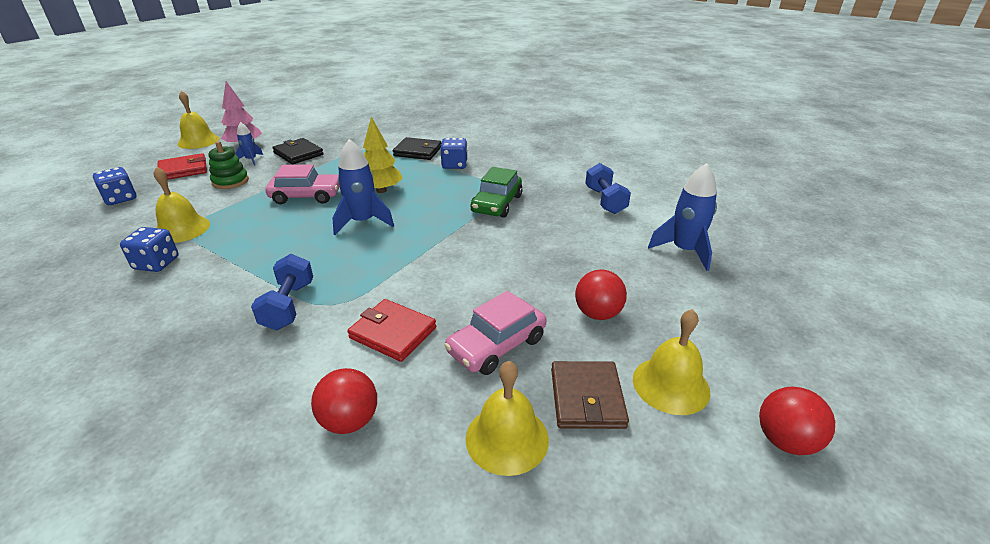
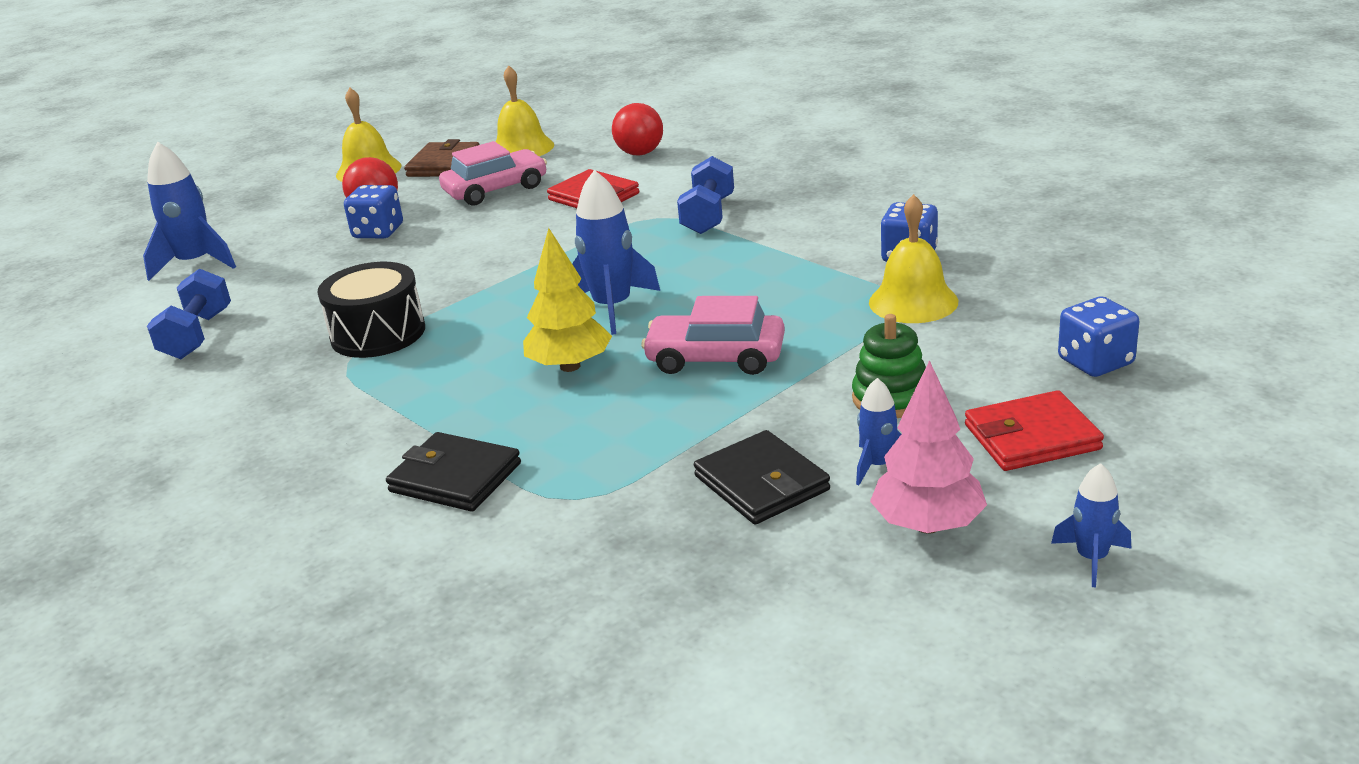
camera: 165 degrees left, 5 degrees down
(198, 141) = (1091, 558): yellow bell -> blue rocket
(454, 165) = (394, 428): blue dice -> blue dice (378, 232)
(497, 204) = (378, 333): green car -> black drum
(785, 440) = (325, 149): red ball -> none

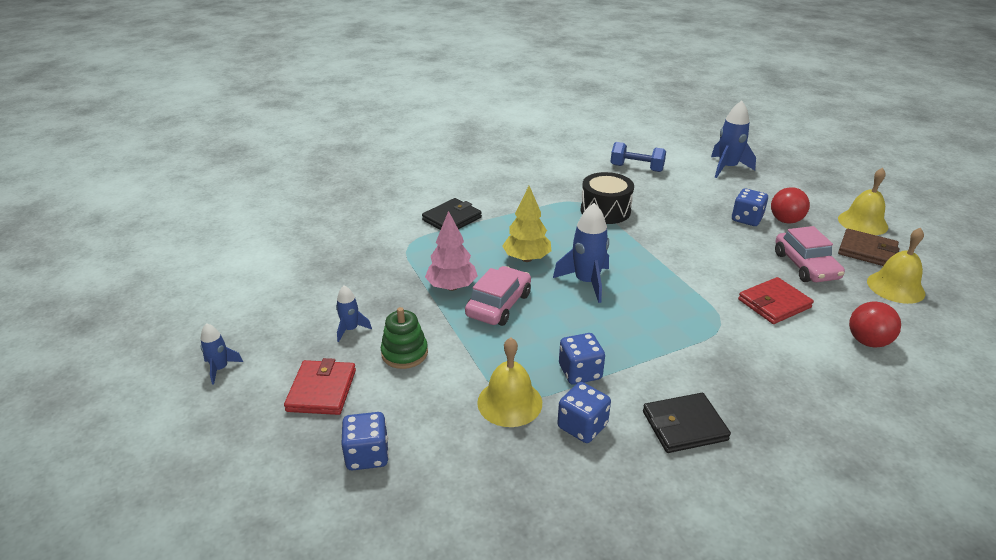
camera: 105 degrees right, 5 degrees up
(708, 216) = (712, 347): blue dumbbell -> none
(762, 483) = (371, 292): black wallet -> black wallet (684, 426)
(818, 274) = (580, 372): none -> blue dice
(928, 525) = (293, 329): pink tree -> pink tree (451, 287)

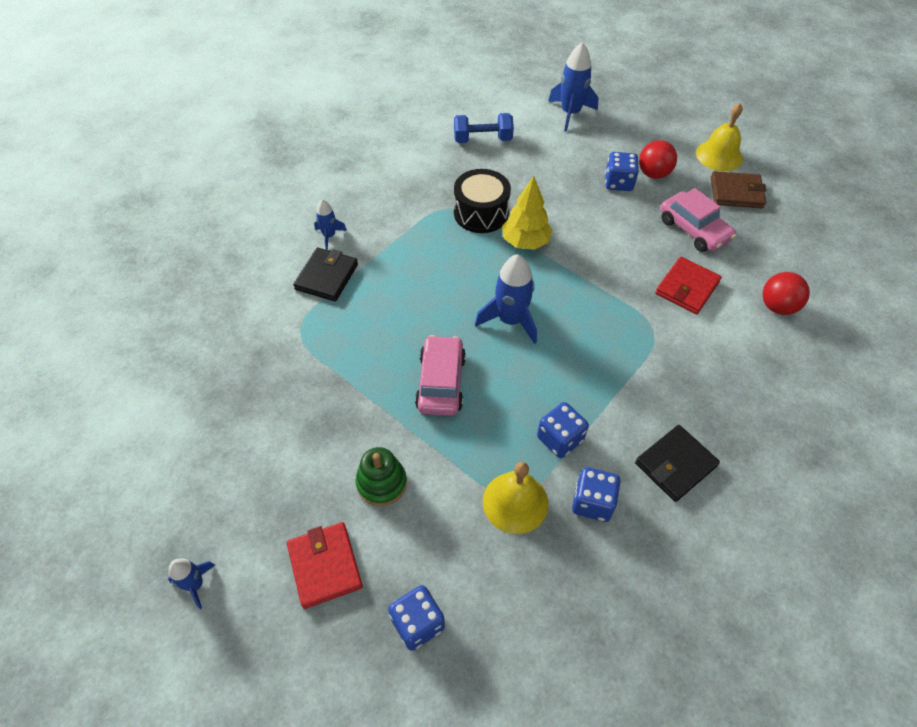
camera: 25 degrees left, 20 degrees up
(351, 329) = (307, 474): blue rocket -> blue rocket (329, 236)
(451, 287) = (380, 375): pink tree -> none
(526, 258) = (436, 308): yellow tree -> yellow tree (525, 242)
(895, 287) = (775, 231): yellow bell -> none

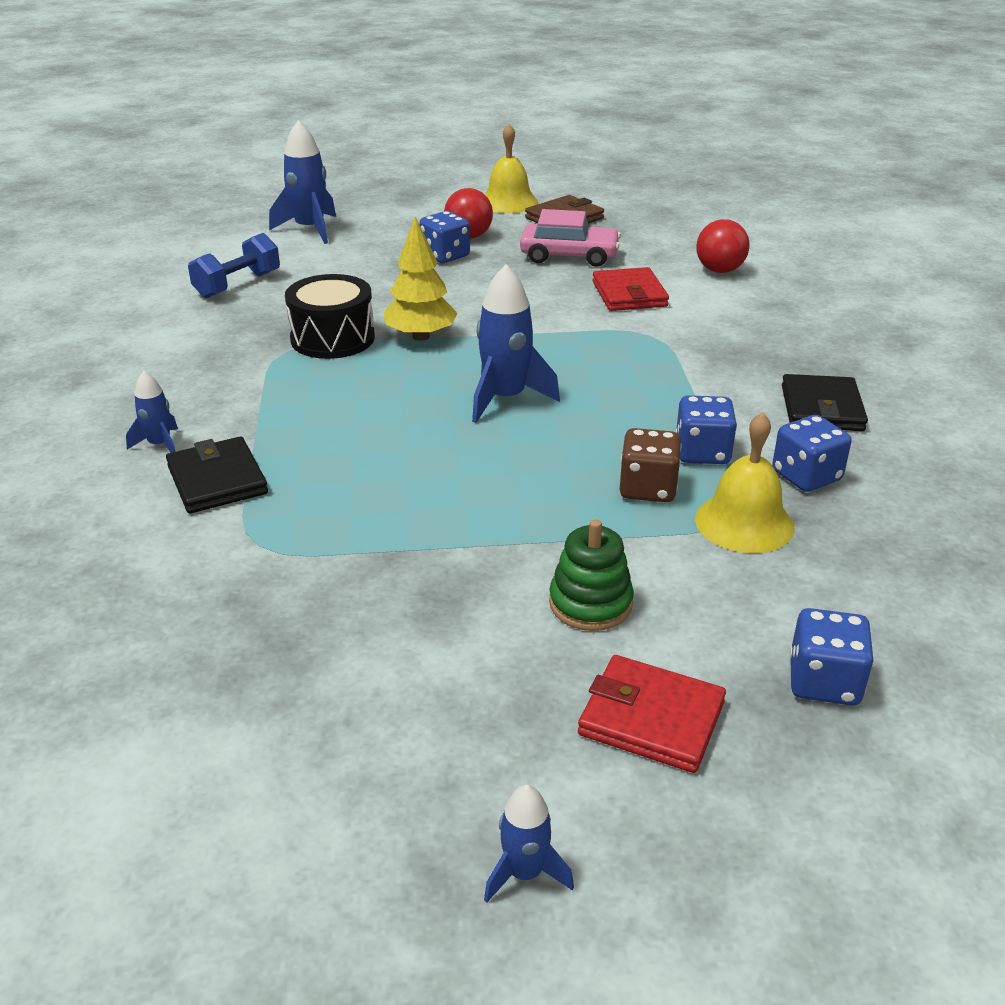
camera: 45 degrees left, 20 degrees down
(441, 382) = (513, 484): pink car -> none
(499, 439) = (647, 488): none -> brown dice

